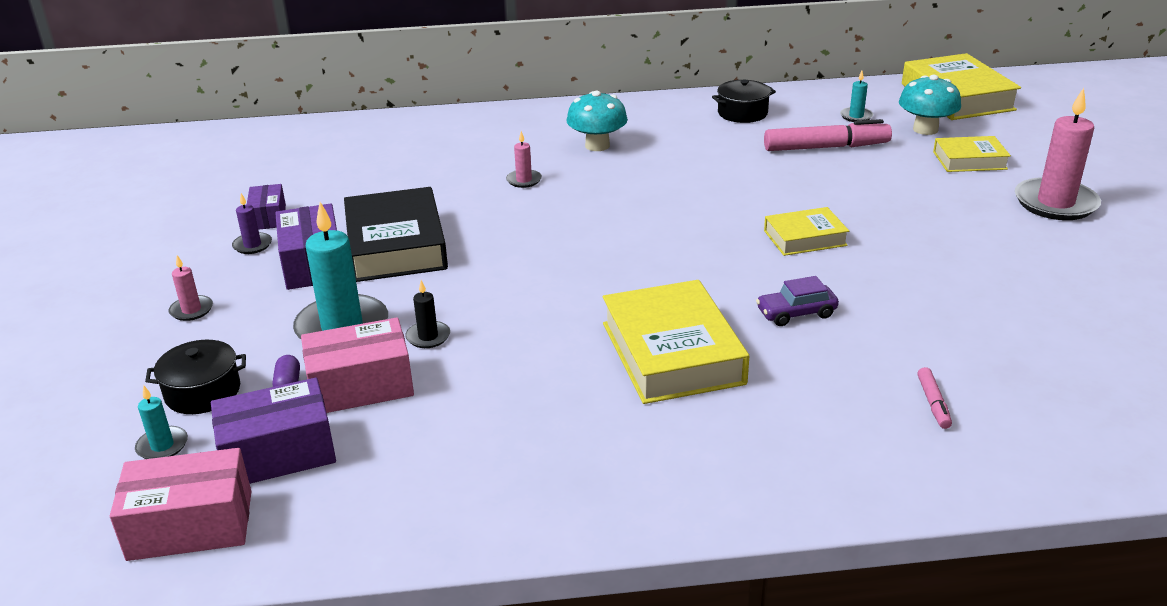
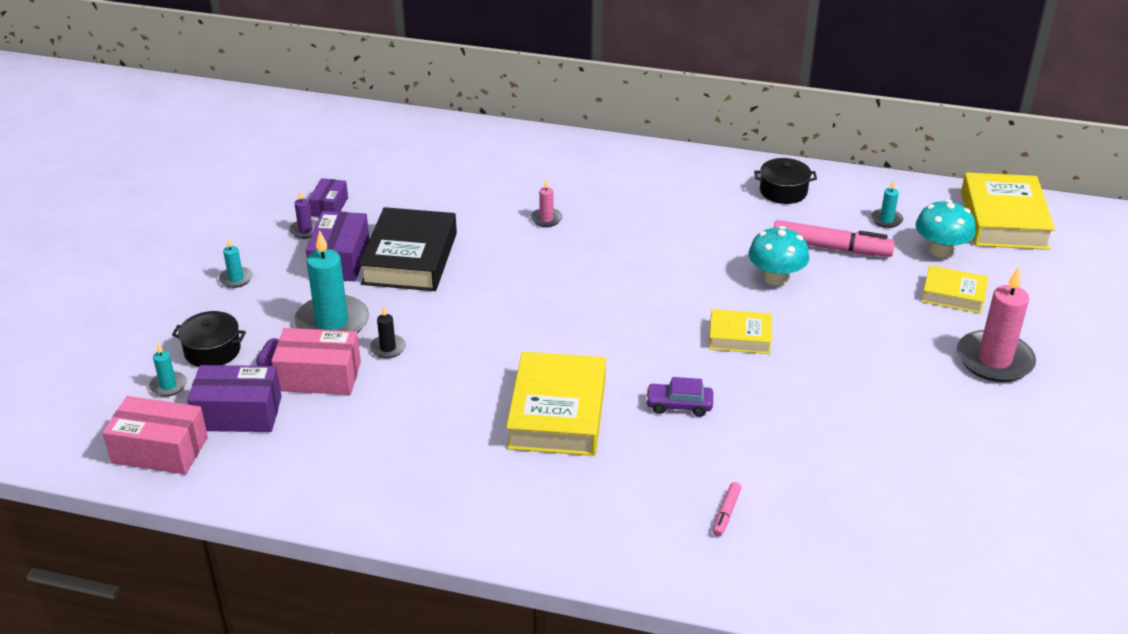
camera: 20 degrees right, 5 degrees up
(191, 310) = (236, 279): pink candle -> turquoise candle
(597, 145) = (630, 197): turquoise mushroom -> turquoise mushroom (776, 278)

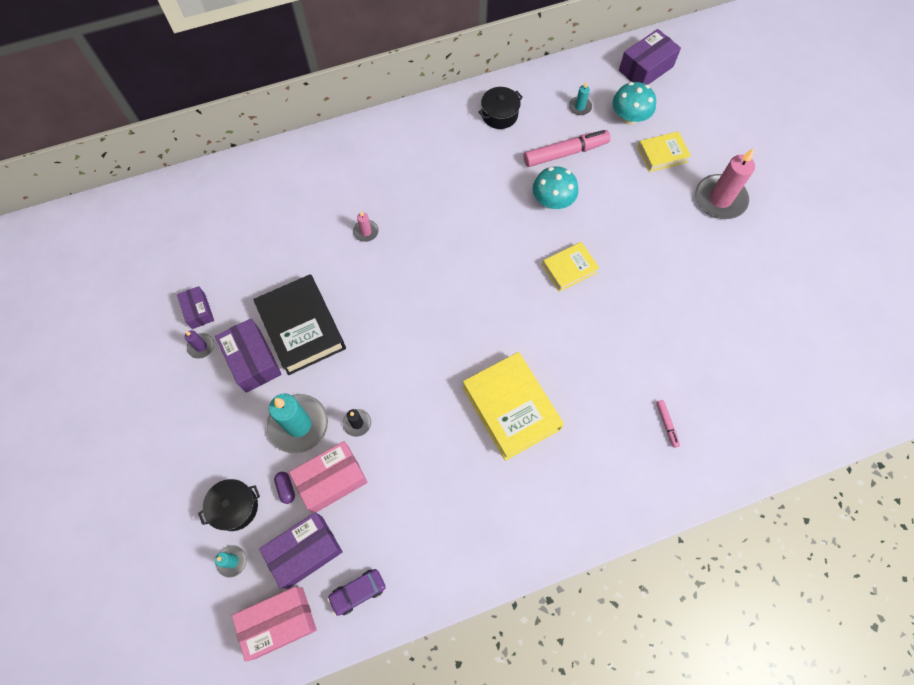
camera: 35 degrees left, 30 degrees up
(236, 279) = (190, 427): turquoise candle -> none
(679, 405) = (577, 353): purple car -> purple car (358, 592)
(1003, 220) = (645, 68): yellow book -> purple box

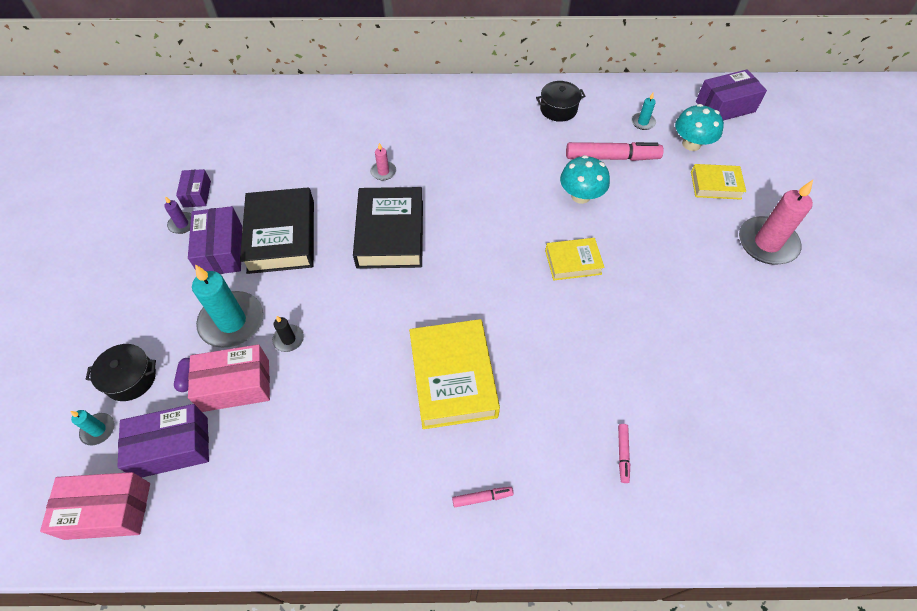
camera: 20 degrees right, 10 degrees down
(358, 592) = (202, 510): purple car -> none
(400, 293) = (390, 233): none -> black book
(574, 498) = (482, 498): none -> pink marker

